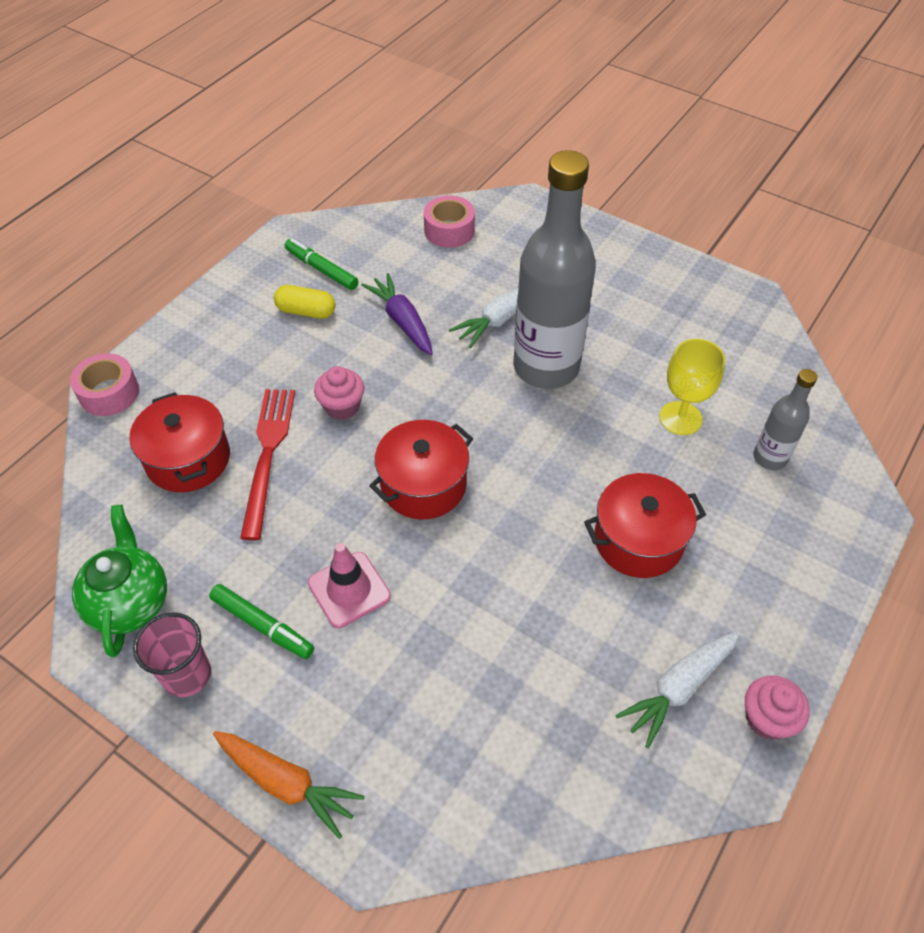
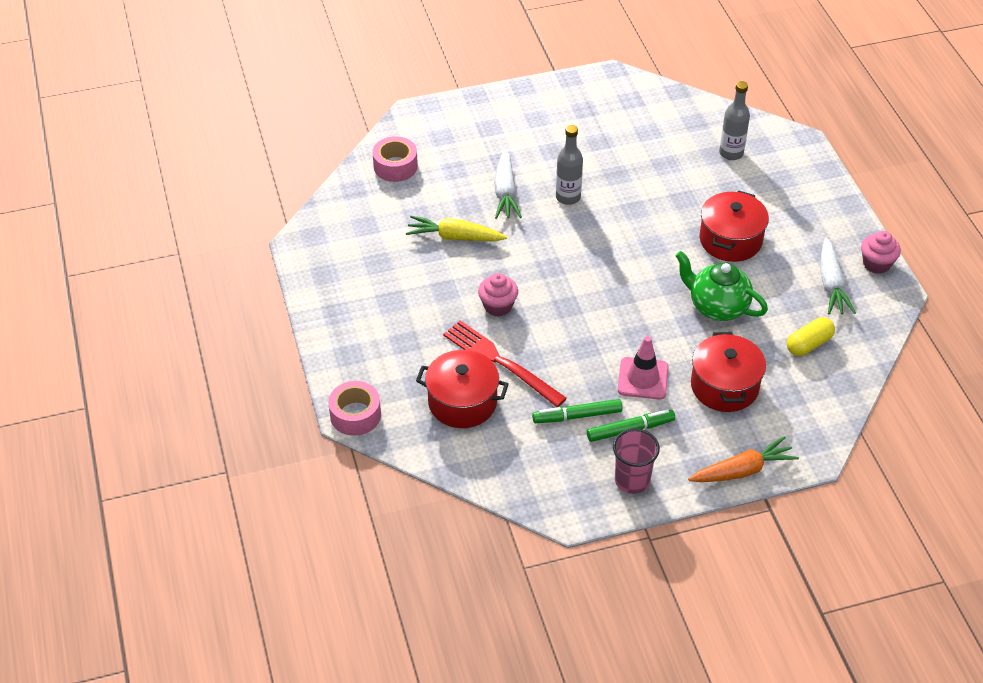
camera: 50 degrees left, 5 degrees down
(130, 602) = (552, 483): green teapot -> green teapot (717, 307)
(306, 311) = (391, 277): yellow capsule -> yellow capsule (809, 344)
(321, 269) = (358, 248): green marker -> green marker (577, 416)
(402, 321) = (455, 237): purple carrot -> yellow carrot
(423, 485) = (600, 304): red pot -> red pot (724, 386)
(546, 367) = (568, 197): grey bottle -> grey bottle, size x0.48
(680, 418) = (667, 168): yellow goblet -> none

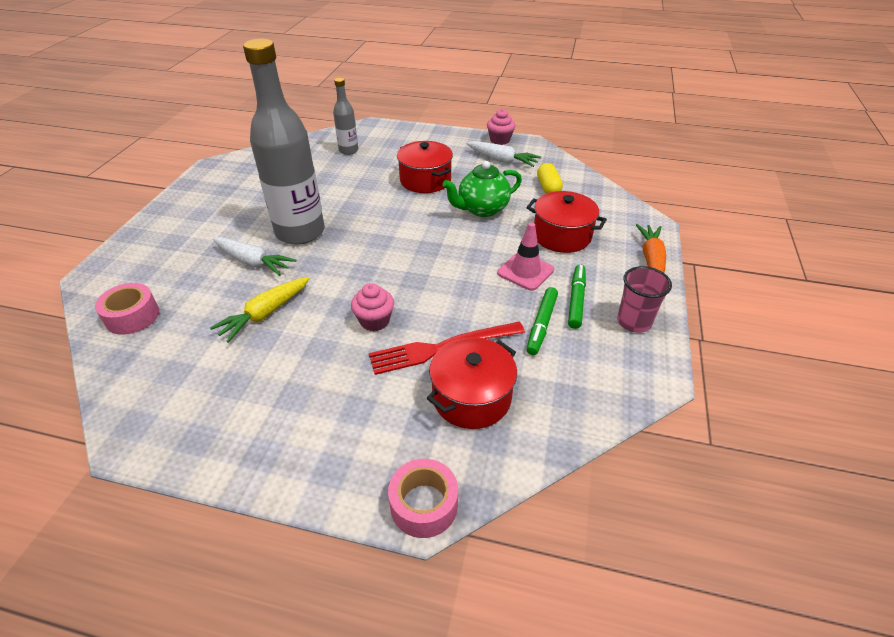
camera: 60 degrees left, 5 degrees down
(568, 197) = (300, 232): grey bottle -> grey bottle, size x2.08

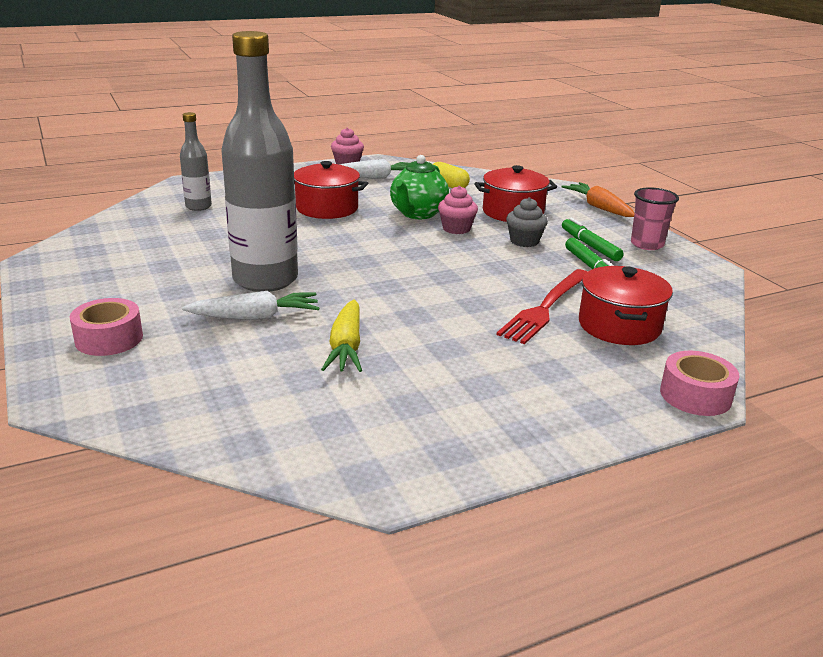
camera: 40 degrees left, 15 degrees down
(132, 316) = (190, 407): pink tape -> pink tape (109, 339)
(374, 321) = (460, 313): pink cupcake -> pink cupcake (456, 229)
(525, 271) = (524, 241): pink traffic cone -> grey cupcake

